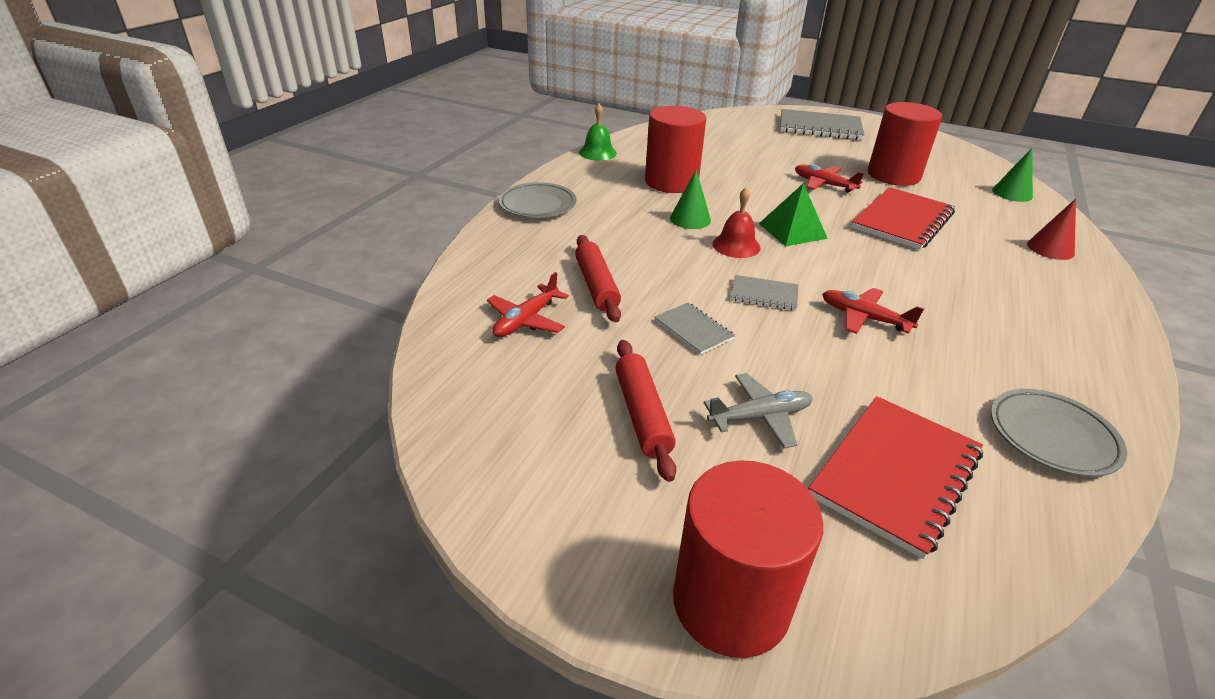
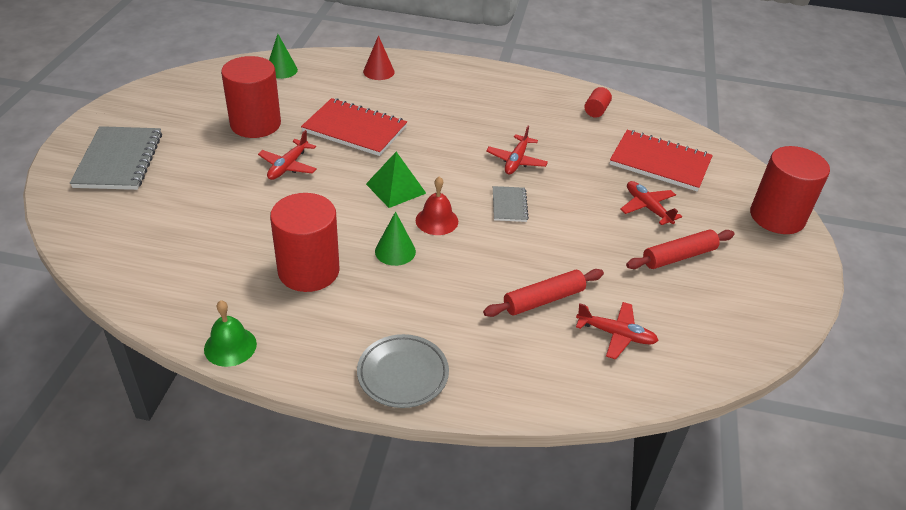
camera: 105 degrees left, 5 degrees up
(693, 330) = (575, 239): grey notebook -> none
(760, 417) = (647, 207): grey plane -> red plane
(1052, 436) = (596, 111): grey plate -> red cylinder

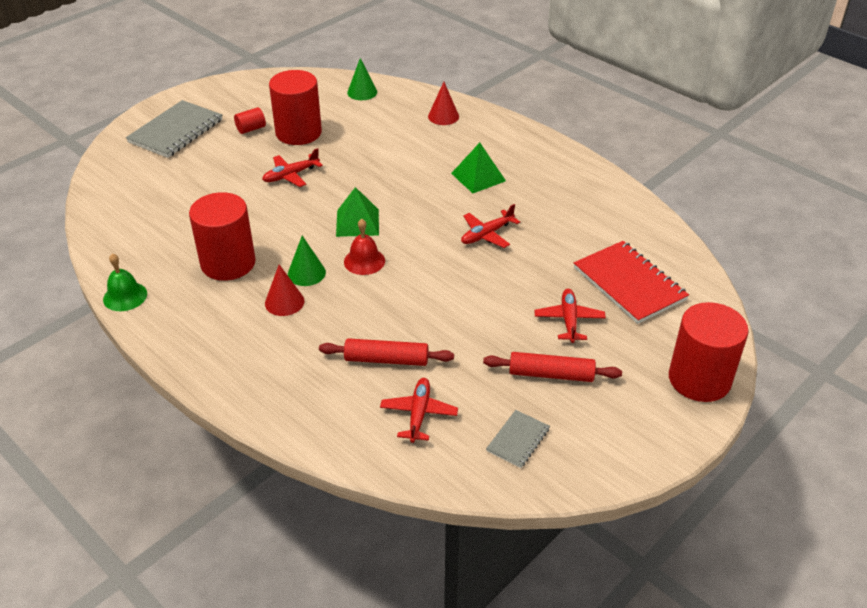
camera: 35 degrees right, 0 degrees up
(354, 129) = (372, 161): red notebook -> none
(401, 286) = (284, 302): none -> red cone
(403, 374) = (220, 368): grey plate -> none
(460, 115) = (478, 177): none -> green pyramid
(509, 205) = (439, 271): grey notebook -> grey notebook (518, 440)
(596, 111) = (616, 213): red cylinder -> red cylinder (251, 129)
(616, 334) = (419, 414): red plane -> red plane turned 135 degrees counterclockwise

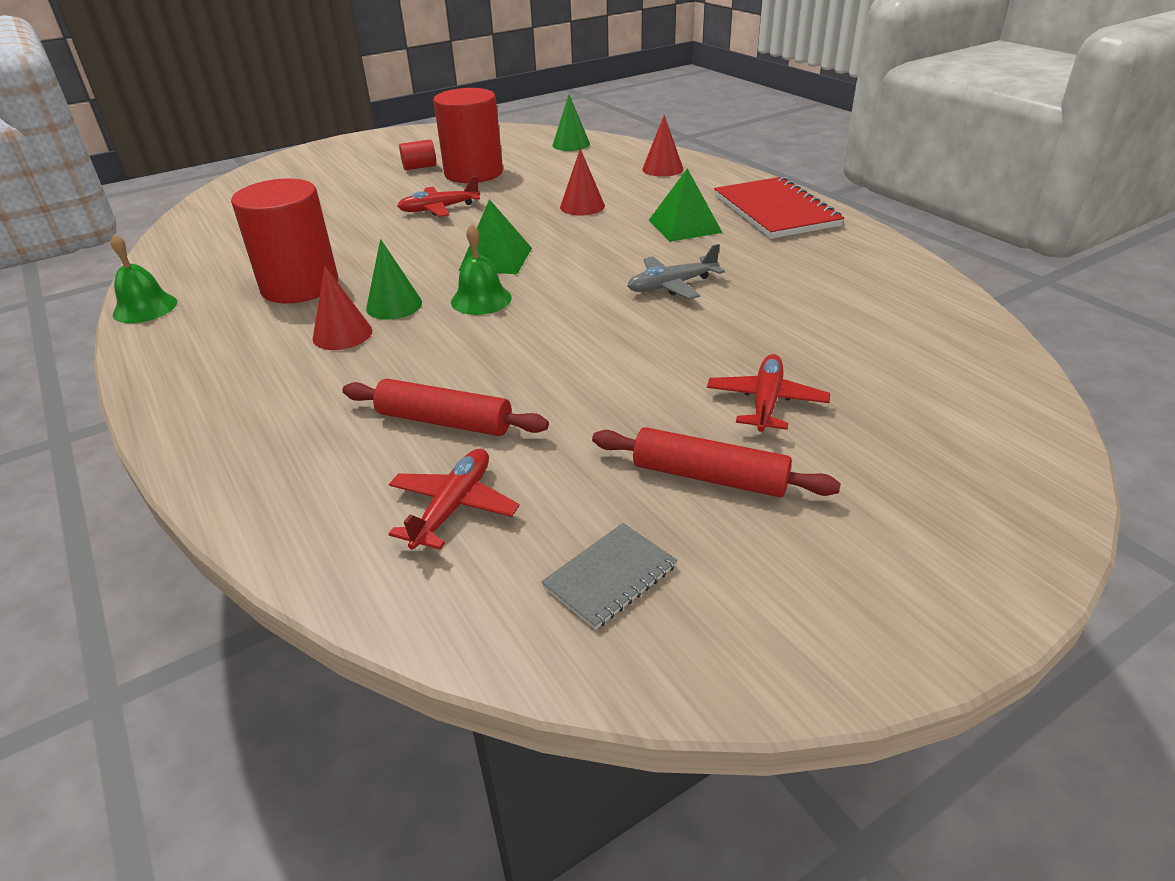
camera: 15 degrees right, 5 degrees down
(176, 131) = (333, 164): grey notebook -> none
(364, 261) = (481, 299): red bell -> green bell
(398, 163) = (582, 206): none -> red cone
(486, 234) = (671, 286): red plane -> grey plane
(629, 284) = (883, 364): red notebook -> red notebook (775, 211)
(699, 379) = (996, 522): red cylinder -> none

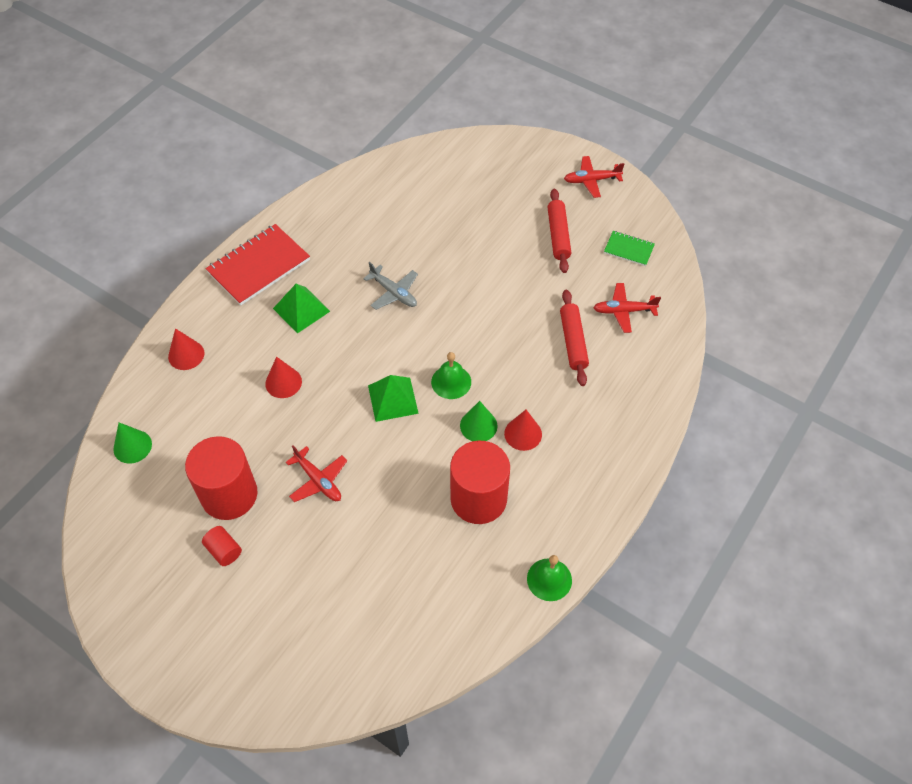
camera: 115 degrees left, 20 degrees up
(610, 577) = (629, 249): grey notebook -> green notebook
(766, 402) = (494, 228): red plane -> red plane (591, 180)

